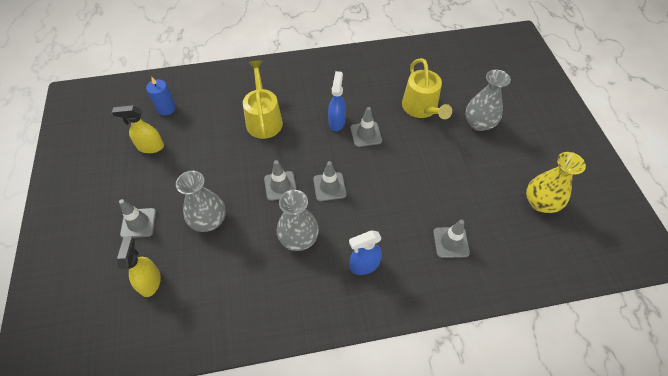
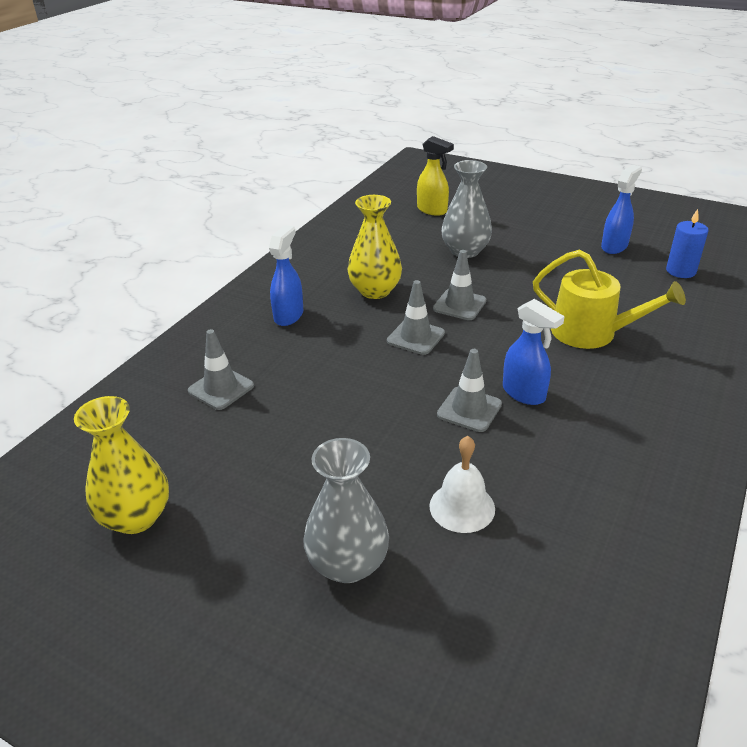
camera: 130 degrees right, 20 degrees down
(138, 223) = (507, 218): grey traffic cone -> none
(150, 147) = (614, 246): yellow spray bottle -> blue spray bottle
(298, 238) = (375, 291): grey vase -> yellow vase
(421, 108) = (462, 507): yellow watering can -> white bell

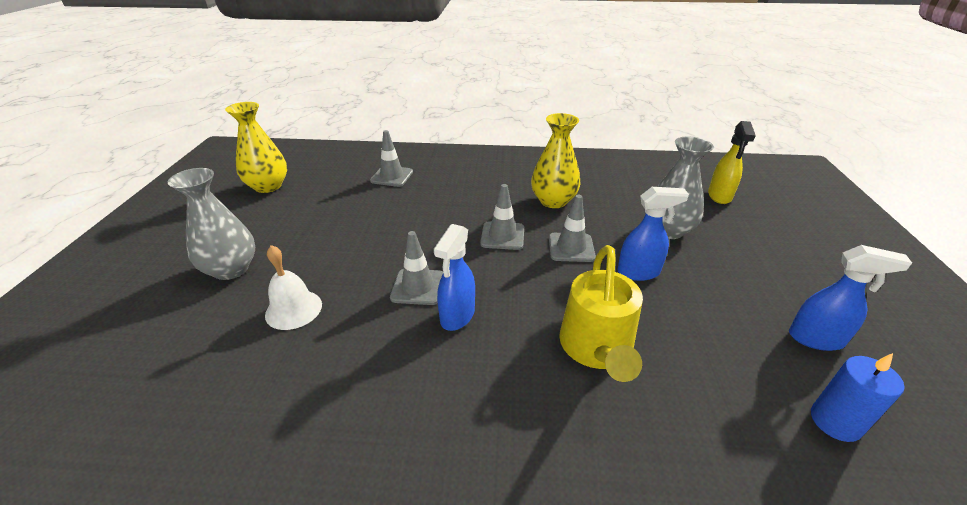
camera: 65 degrees right, 0 degrees up
(289, 315) = (489, 176): blue spray bottle -> blue spray bottle (639, 272)

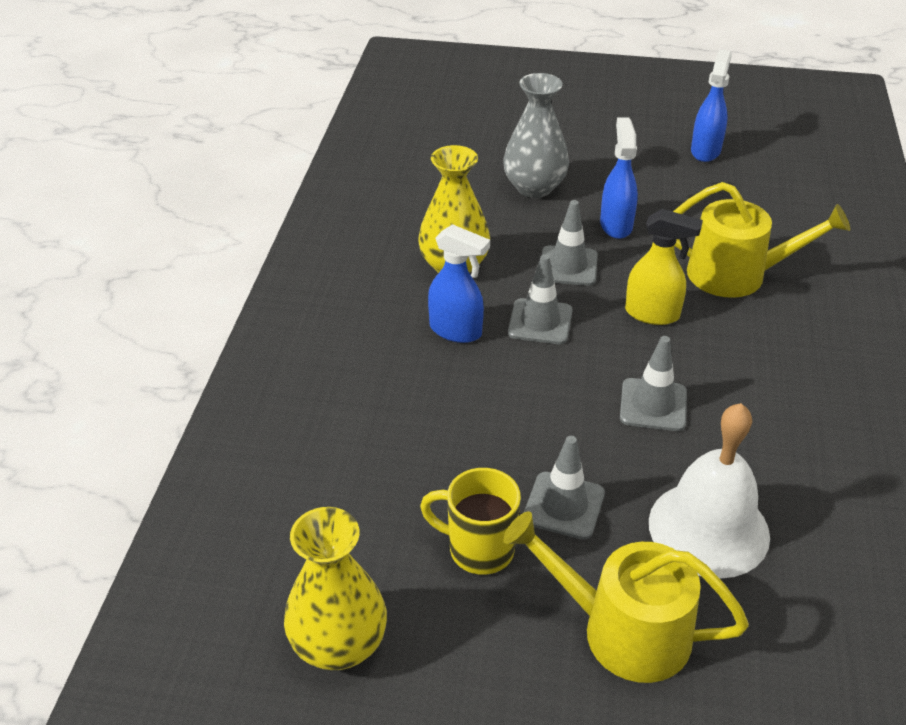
camera: 85 degrees left, 5 degrees up
(231, 269) = (623, 630): grey vase -> yellow watering can
(293, 309) = (708, 528): white bell -> white bell, size x1.56
(309, 219) = (478, 549): none -> yellow mug
(392, 176) = (338, 446): grey traffic cone -> grey traffic cone (564, 506)
(457, 316) = (703, 370): blue spray bottle -> blue spray bottle (456, 331)
(719, 196) = (461, 133): yellow spray bottle -> yellow spray bottle (652, 314)
(835, 421) = (793, 172): blue candle -> none

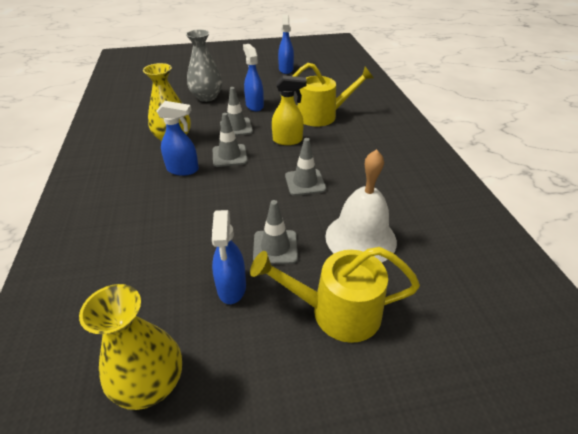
camera: 20 degrees left, 0 degrees up
(478, 549) = (231, 287): yellow mug -> blue spray bottle

